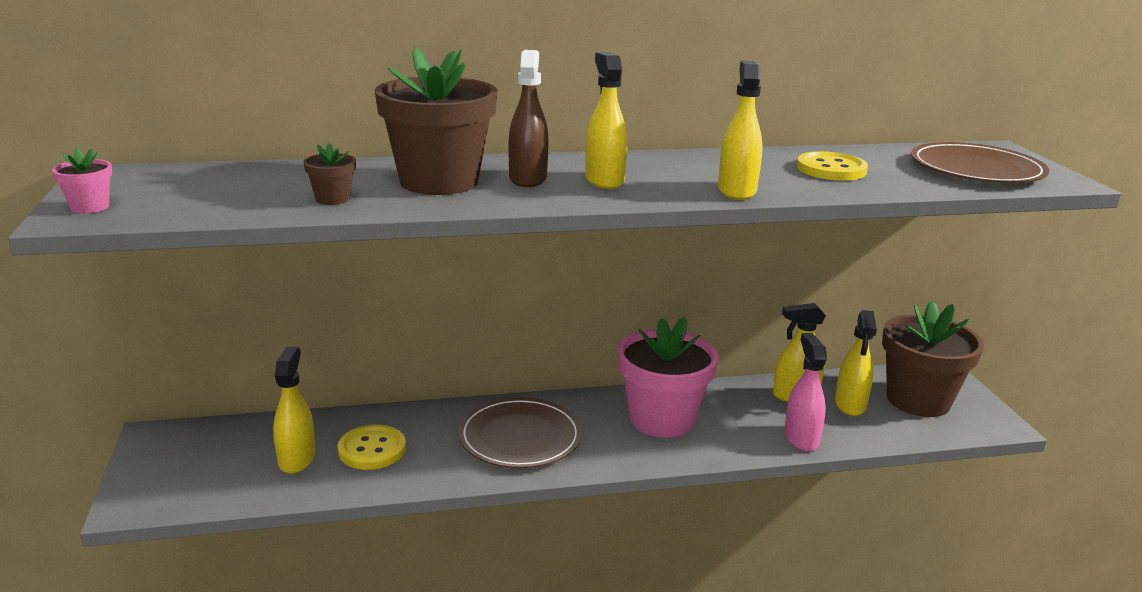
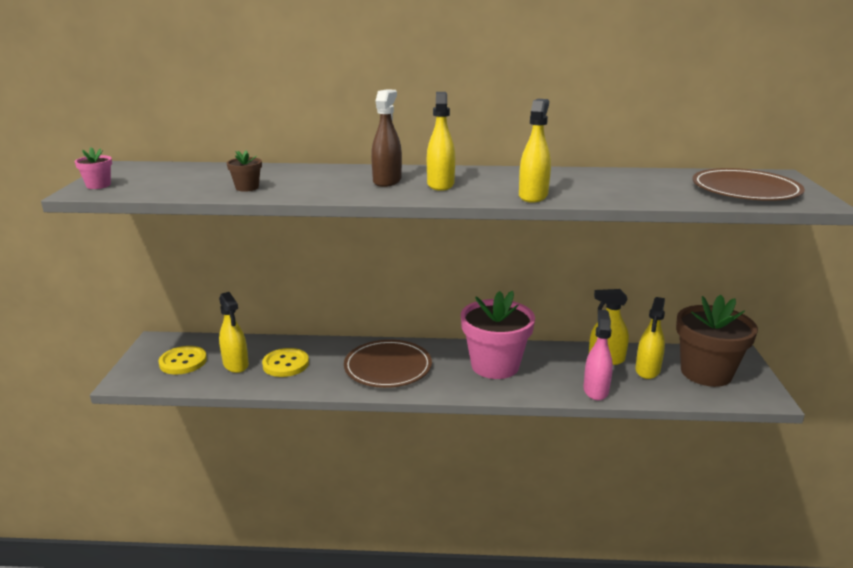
camera: 15 degrees right, 0 degrees up
(297, 459) = (236, 364): yellow spray bottle -> yellow spray bottle turned 135 degrees clockwise
(439, 182) = (325, 180): brown flower pot -> none
(831, 169) = (622, 184): yellow button -> yellow button (183, 362)

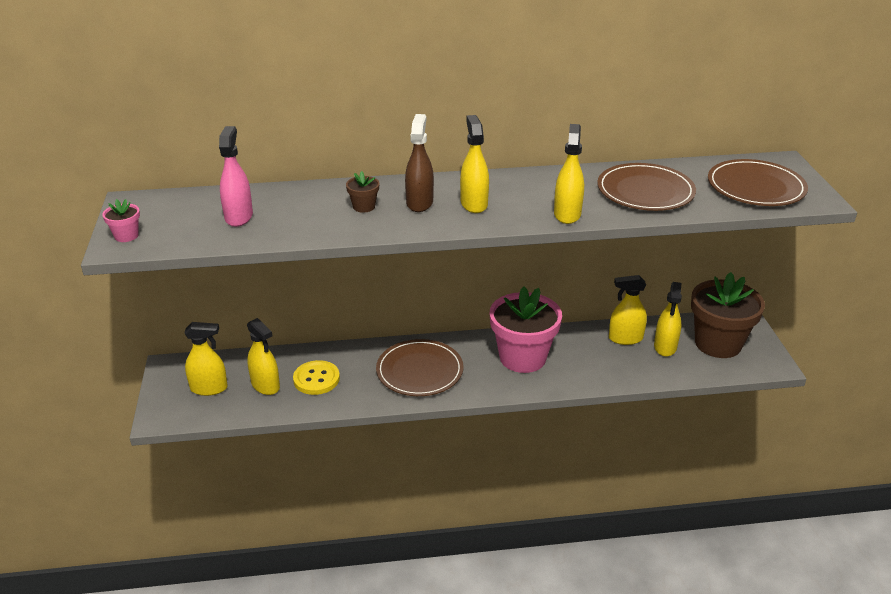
camera: 10 degrees left, 10 degrees up
(183, 362) = (209, 388): yellow button -> yellow spray bottle
(247, 188) = (284, 226): brown flower pot -> brown flower pot (364, 207)
(595, 390) = (622, 374): pink spray bottle -> pink spray bottle (239, 217)
(622, 186) = (645, 191): none -> brown plate

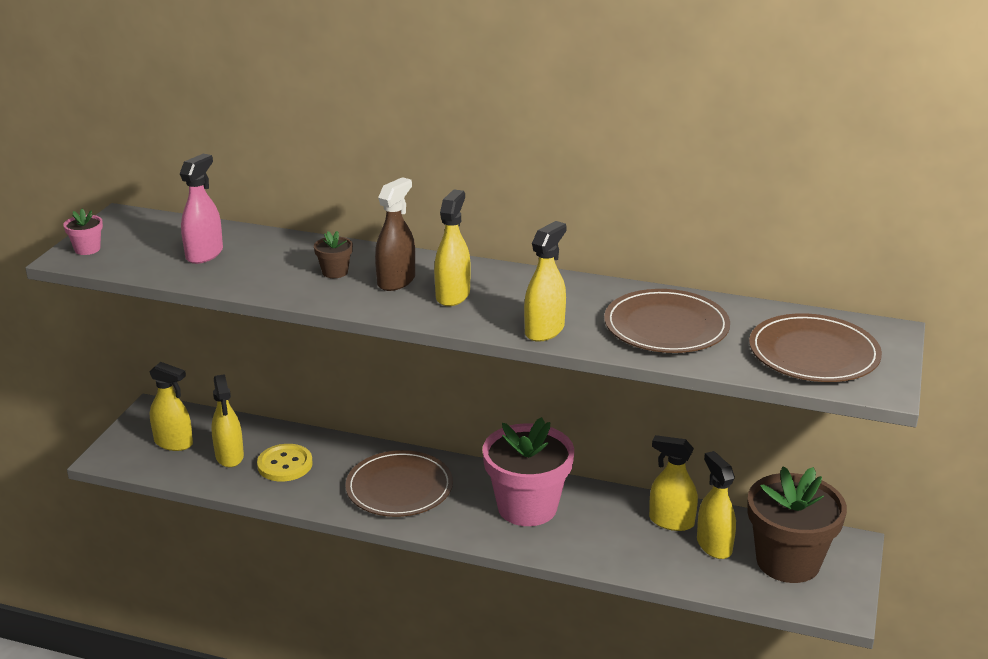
camera: 25 degrees right, 5 degrees down
(665, 347) = (714, 545): yellow spray bottle -> yellow spray bottle turned 120 degrees clockwise

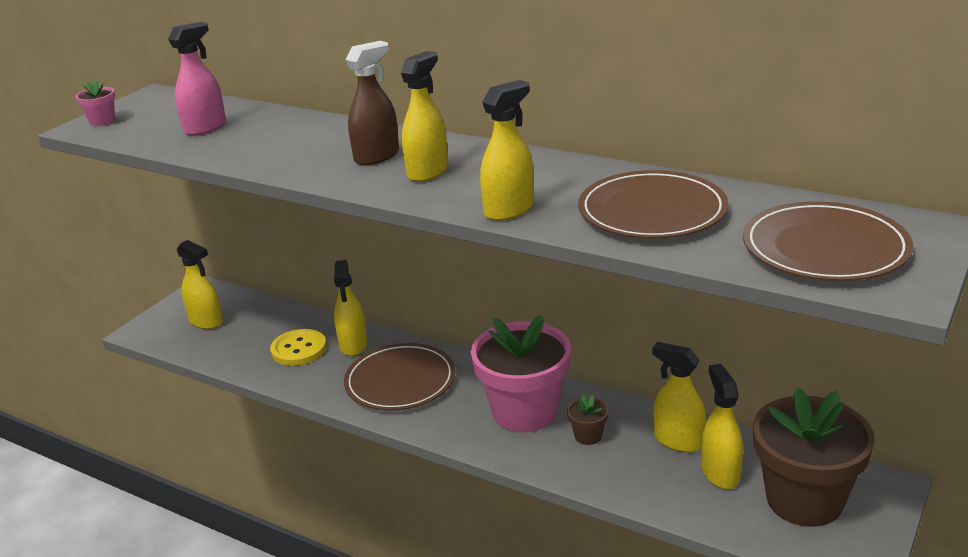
camera: 15 degrees right, 0 degrees up
(229, 456) = (251, 337): yellow spray bottle -> yellow spray bottle (353, 345)
(335, 272) = (320, 146): brown flower pot -> brown flower pot (588, 436)

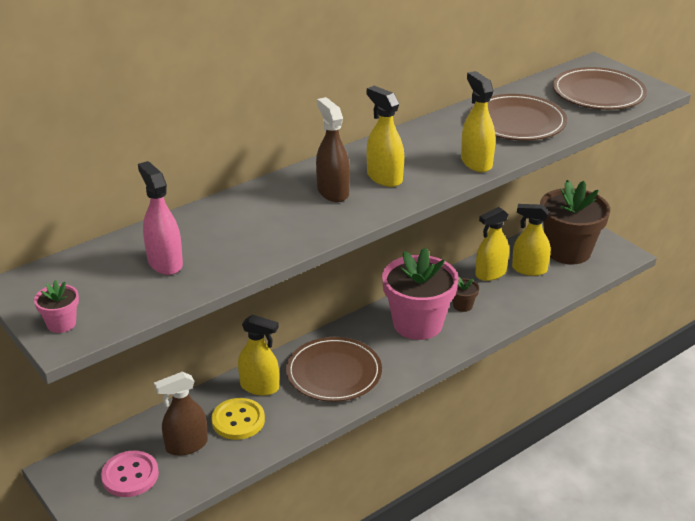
camera: 70 degrees left, 5 degrees up
(206, 321) = (130, 475): yellow spray bottle -> pink button
(253, 334) = (186, 445): none -> brown spray bottle

